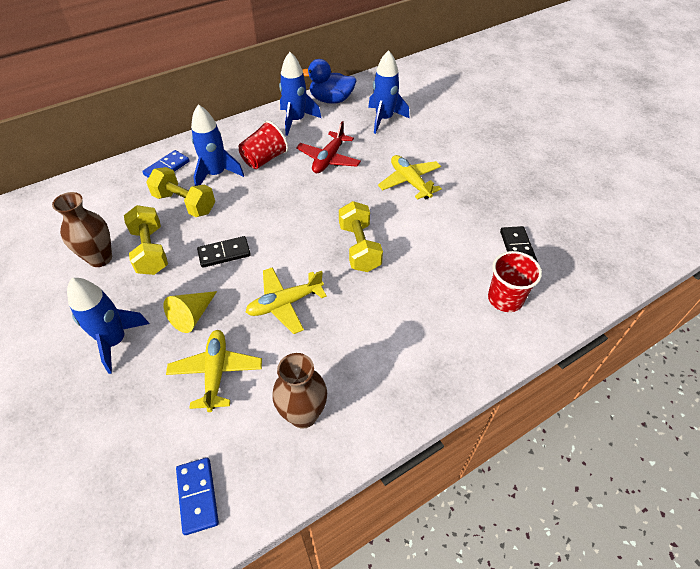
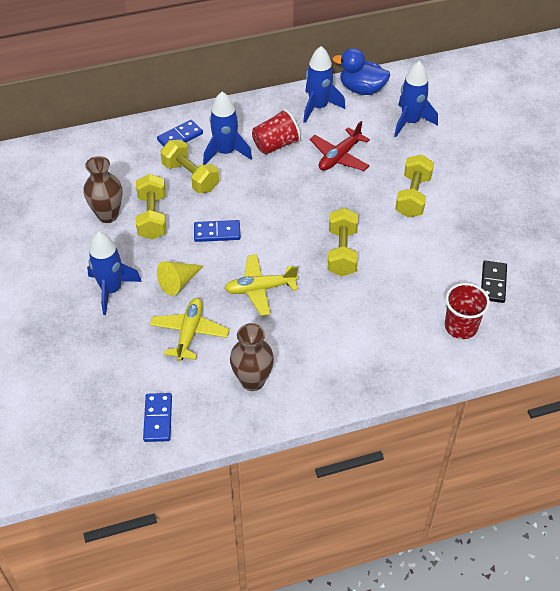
camera: 15 degrees right, 0 degrees up
(224, 253) = (217, 233): black domino -> blue domino
(410, 182) = (413, 196): yellow plane -> yellow dumbbell

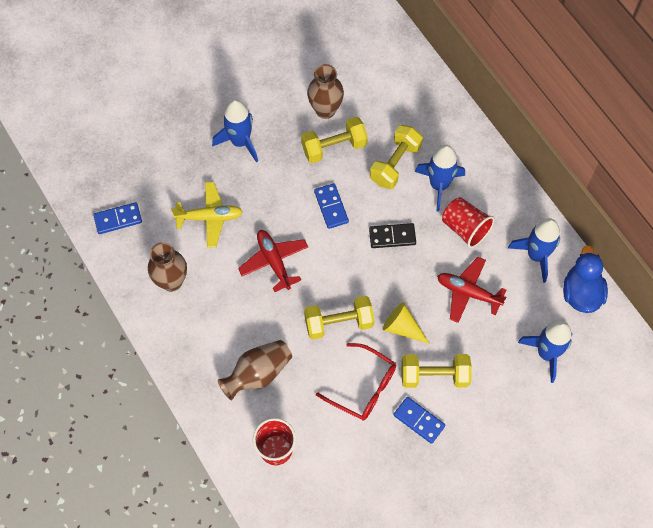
camera: 75 degrees right, 15 degrees up
(178, 282) = (263, 192): yellow cone -> yellow cone (402, 327)
(180, 137) = (446, 138): blue domino -> blue domino (419, 420)
(260, 289) = (274, 261): yellow plane -> red plane
(378, 326) = (258, 374): none -> brown vase
(412, 247) = (364, 387): none -> red glasses
(493, 283) = (339, 473): black domino -> black domino (392, 237)

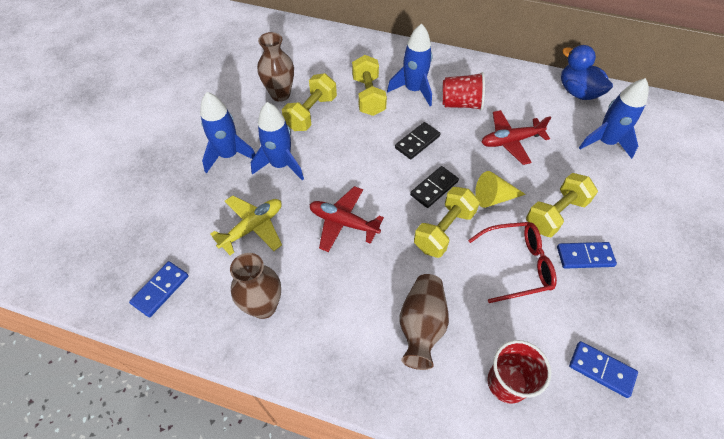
camera: 40 degrees left, 10 degrees down
(331, 207) = (350, 153): blue domino -> blue domino (601, 370)
(365, 285) = (434, 188): none -> black domino
(536, 255) = (524, 89): blue rocket -> blue rocket (281, 164)

